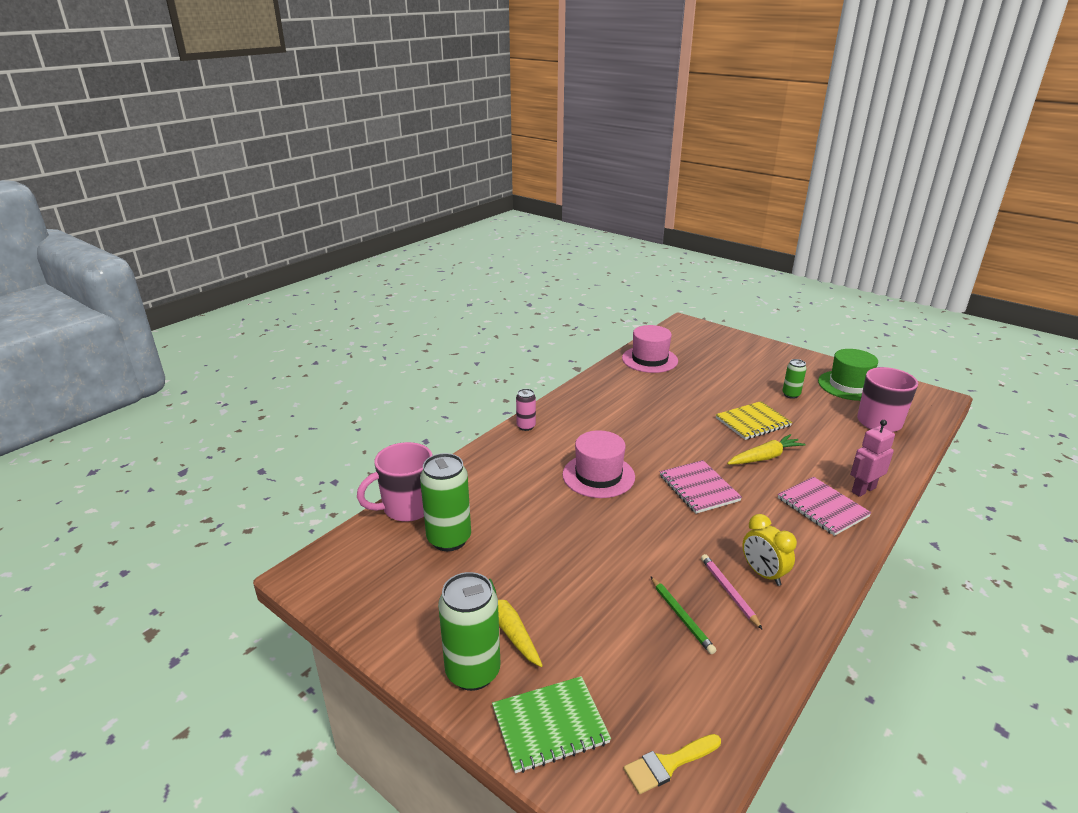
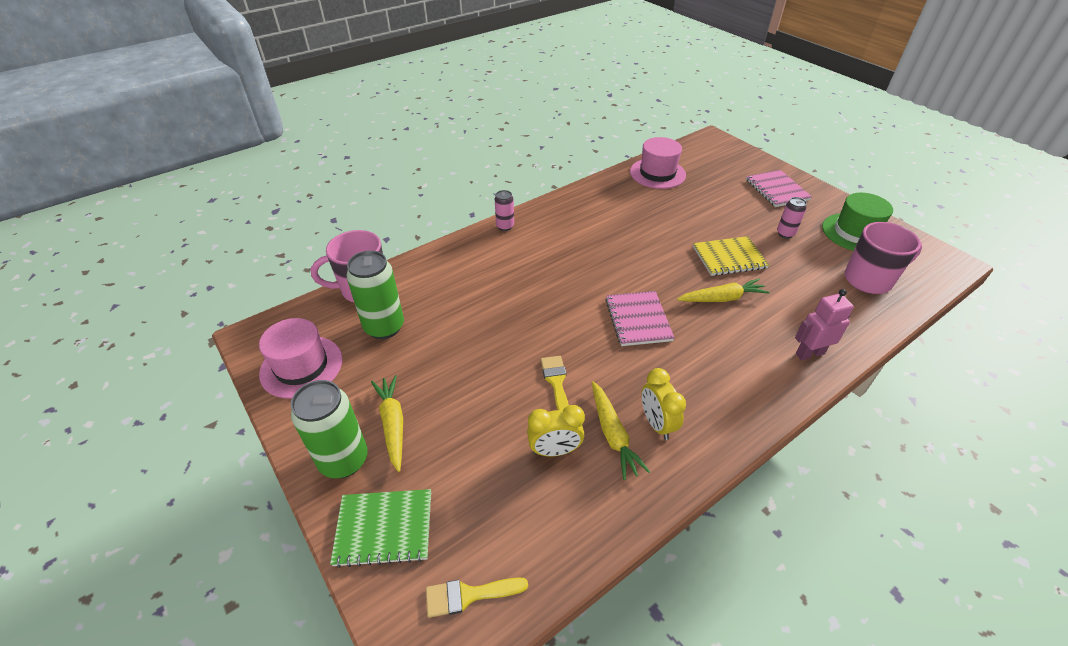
camera: 15 degrees right, 15 degrees up
(598, 475) = (547, 289): pink hat -> pink hat (301, 366)
(651, 557) = (556, 382): none -> yellow brush
(681, 616) = (554, 450): green pencil -> yellow clock
(728, 591) = (613, 435): pink pencil -> yellow carrot
(791, 395) = (785, 233): green can -> pink can
(822, 507) = (755, 364): pink notebook -> pink notebook (777, 190)

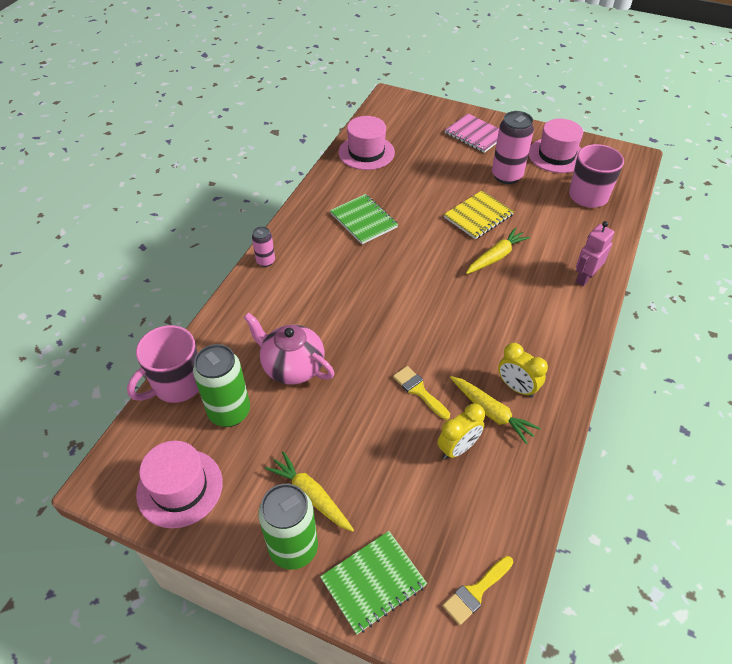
camera: 30 degrees left, 5 degrees up
(461, 314) = (292, 366): none -> pink teapot
(614, 224) = (363, 220): none -> green notebook
(638, 319) = (445, 304): pink notebook -> none
(785, 233) = (506, 176): pink can -> pink can, size x1.86
(855, 233) = (556, 155): green hat -> pink hat

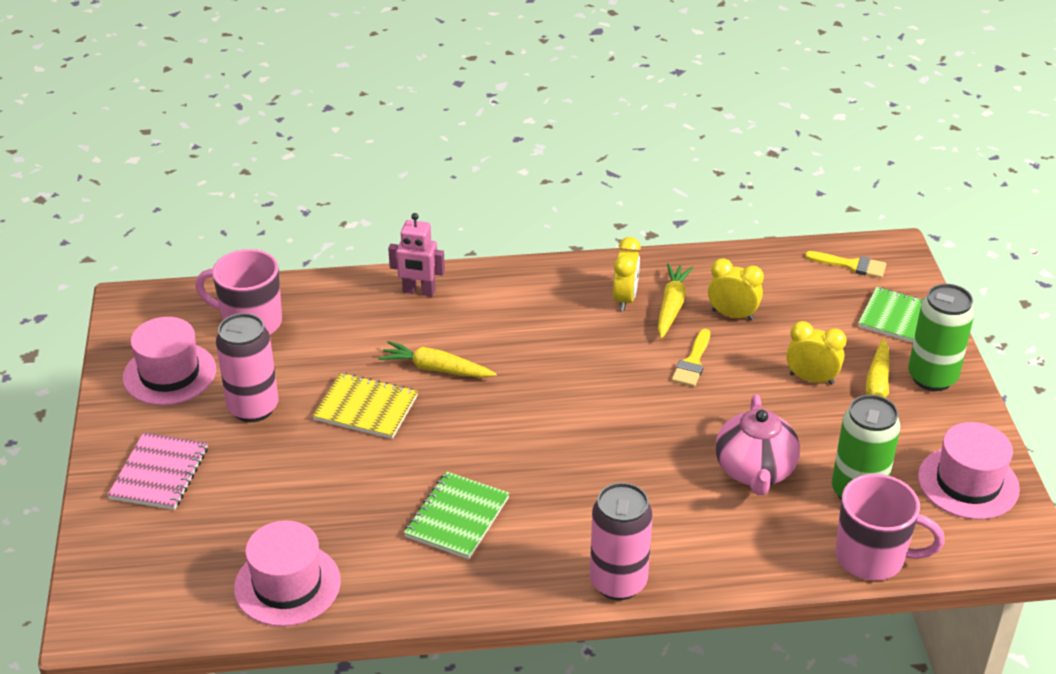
camera: 120 degrees left, 10 degrees down
(265, 261) = (618, 582): pink can -> pink can, size x1.86
(352, 456) = (811, 379): none -> yellow clock

